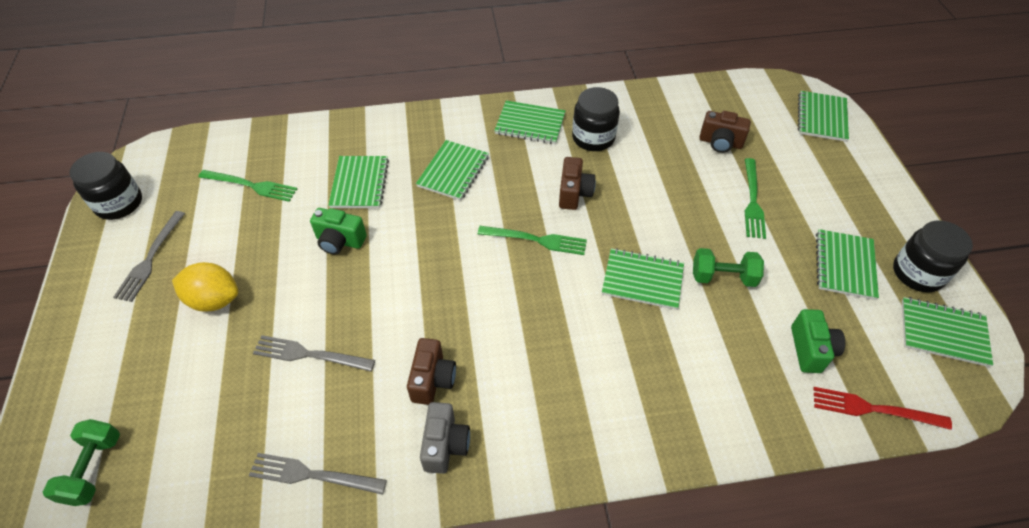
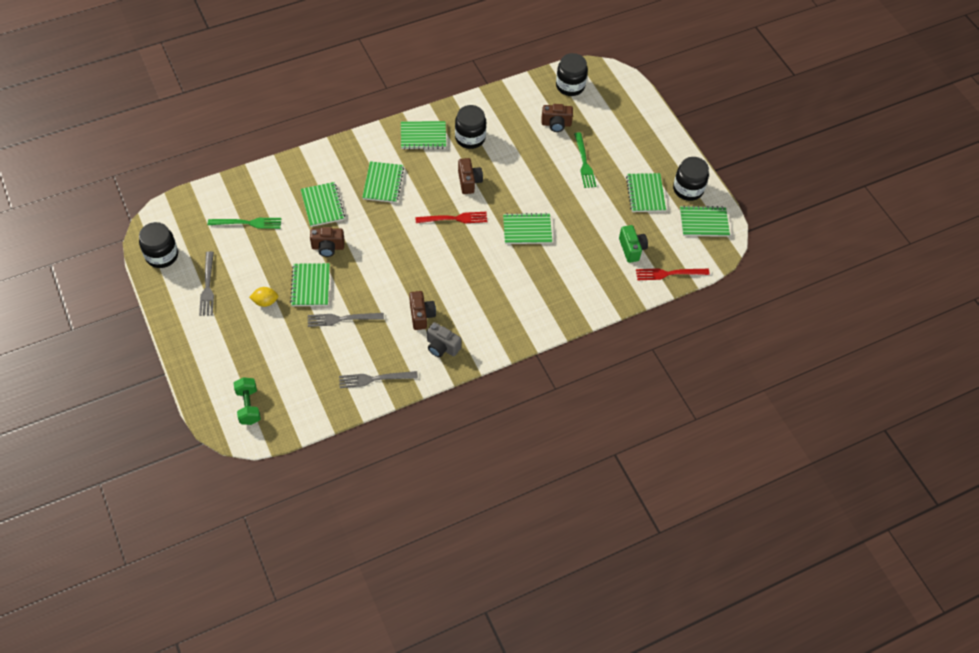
camera: 20 degrees left, 5 degrees up
(214, 300) = (265, 302): yellow lemon -> yellow lemon, size x0.64
(340, 241) = (328, 247): green camera -> brown camera
(445, 445) = (442, 347): grey camera -> grey camera turned 135 degrees clockwise
(537, 240) = (455, 218): green fork -> red fork
(723, 277) = (575, 217): green dumbbell -> none
(750, 100) = (570, 86): none -> black jar
(821, 117) = (620, 90): green notebook -> green notebook (310, 286)

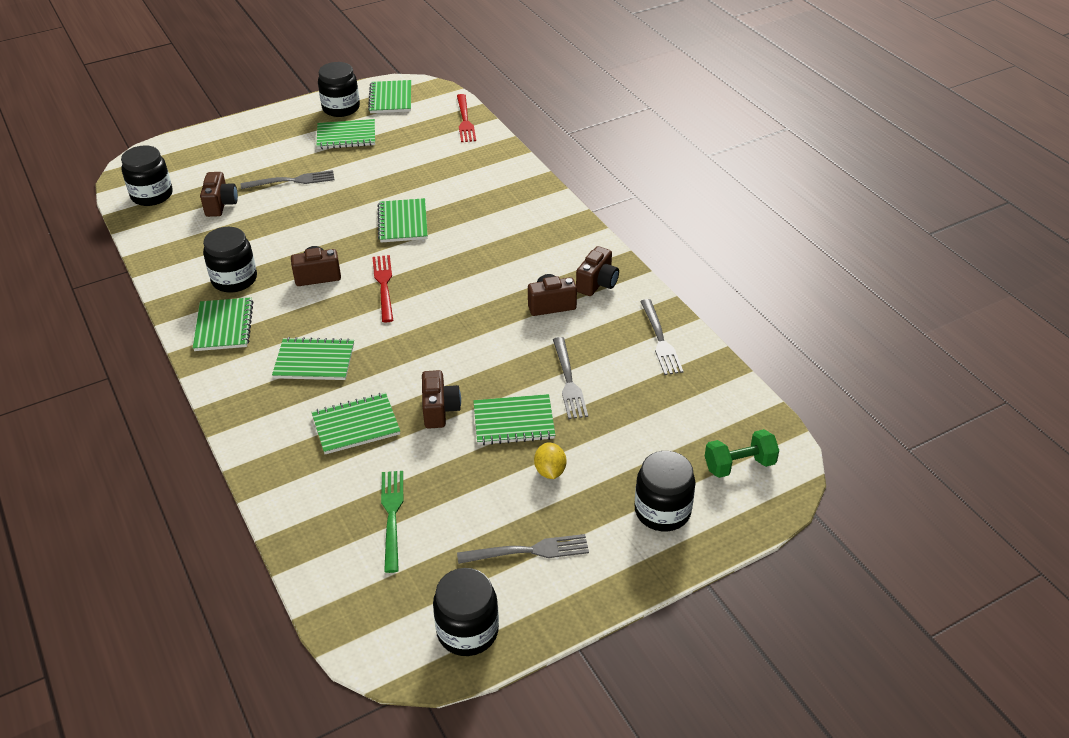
camera: 90 degrees left, 15 degrees down
(221, 357) = (662, 511): none -> black jar
(442, 347) = (597, 283): grey camera -> brown camera
(584, 163) = (293, 181): green fork -> grey fork
(631, 249) = (431, 145): green camera -> none

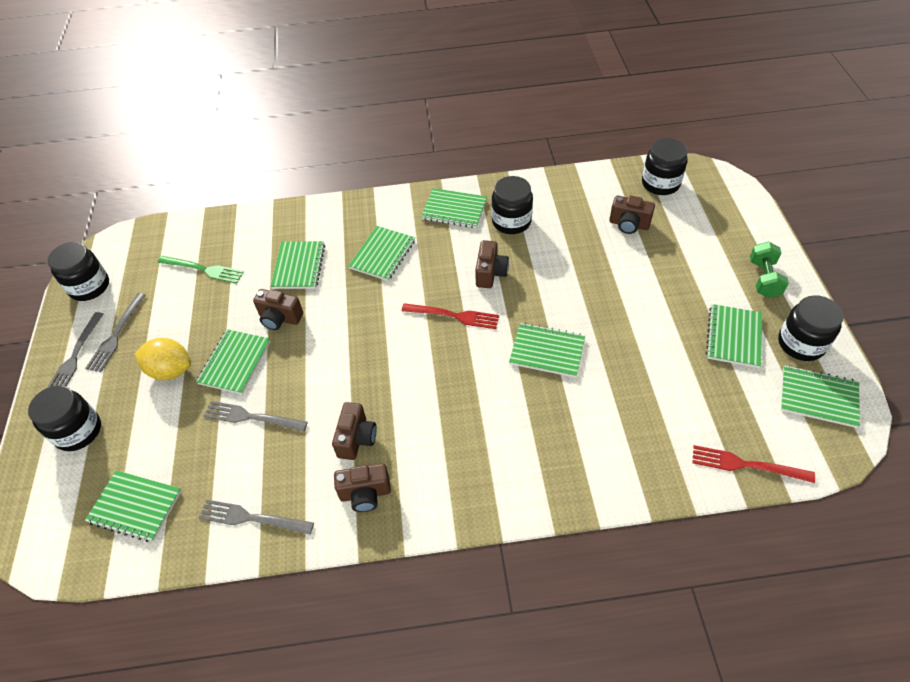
camera: 115 degrees right, 10 degrees up
(293, 181) = (654, 279): grey fork -> grey fork (75, 357)
(550, 471) = (170, 370): yellow lemon -> yellow lemon, size x1.56
(597, 283) = (365, 494): brown camera -> brown camera turned 60 degrees counterclockwise
(702, 420) = (135, 506): none -> green notebook
(739, 465) = (70, 512): green dumbbell -> green dumbbell (763, 279)

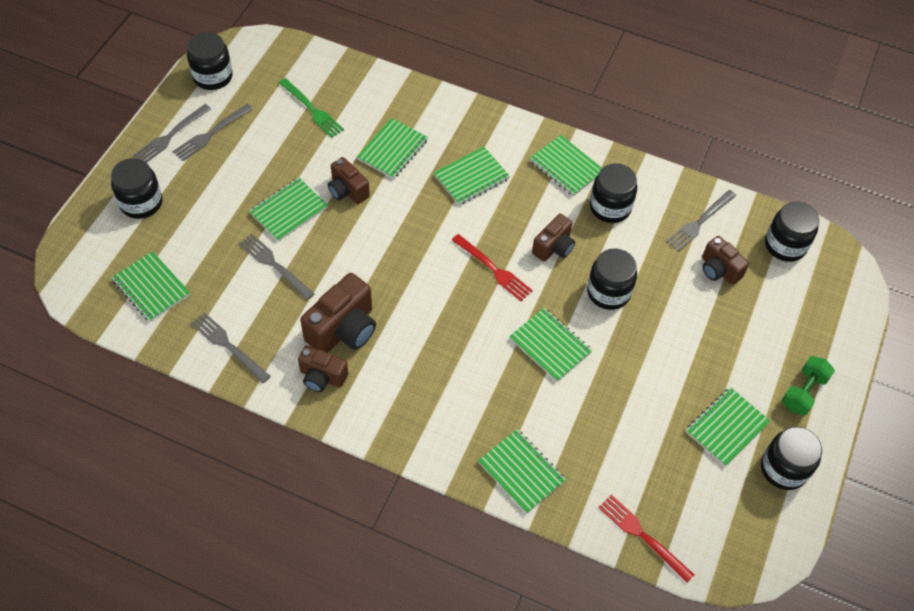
camera: 25 degrees right, 5 degrees up
(170, 370) = (236, 189): yellow lemon -> none
(356, 439) = (343, 329): brown camera -> brown camera, size x1.61
(560, 284) = (608, 292): none -> black jar
(587, 199) = (699, 223): none -> grey fork
(818, 397) = (756, 521): green notebook -> green notebook (521, 472)

